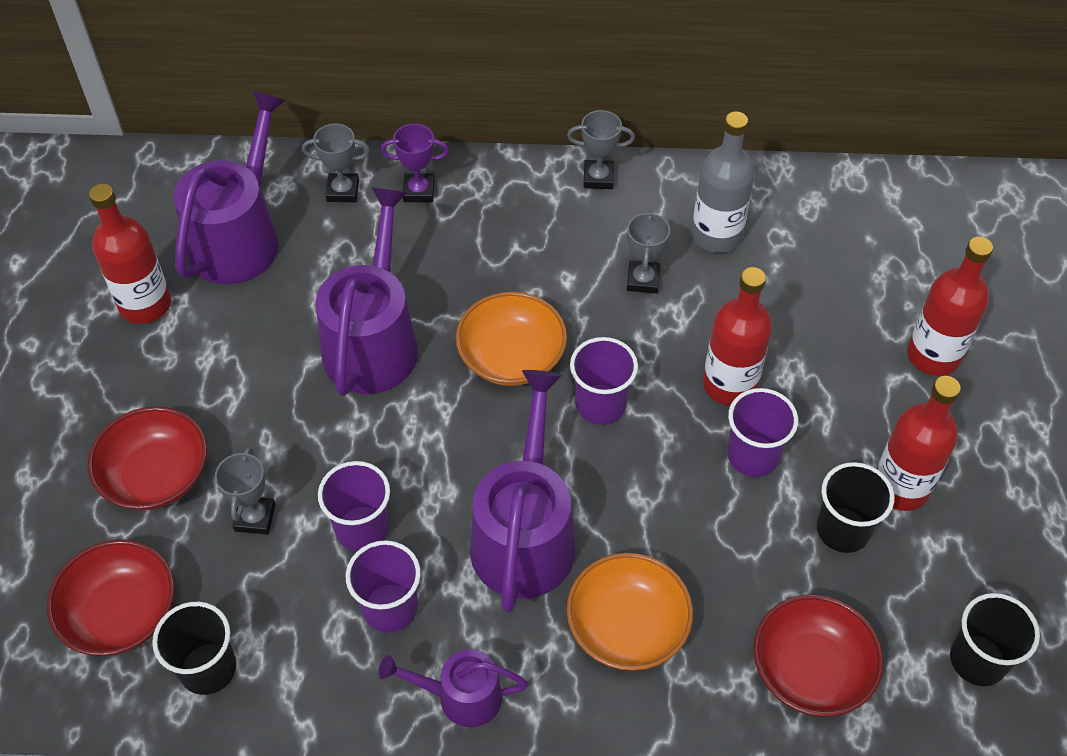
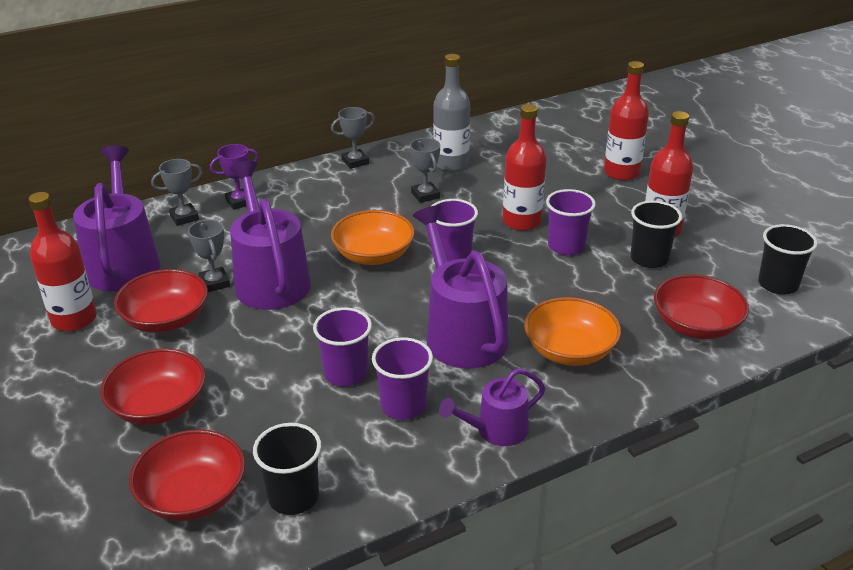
camera: 30 degrees left, 20 degrees down
(232, 350) = (166, 319): none -> red bowl
(255, 517) = (259, 399): grey trophy -> grey trophy (214, 283)

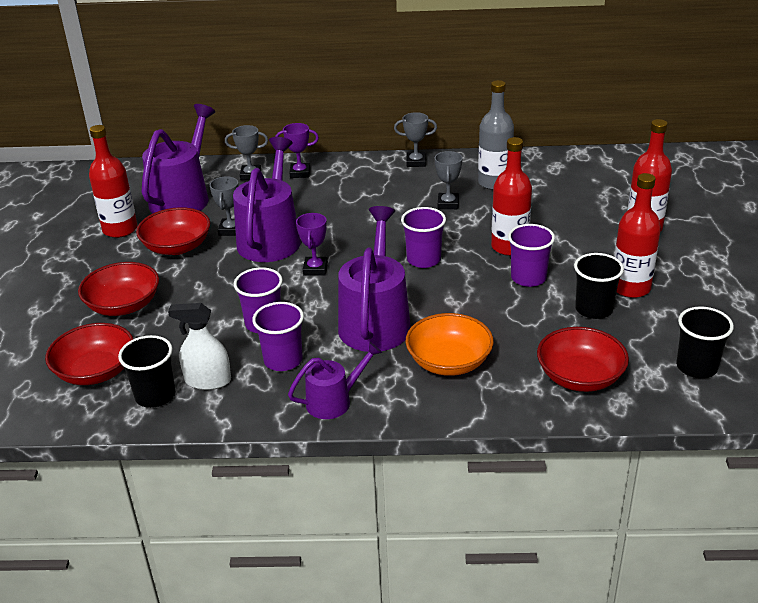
camera: 30 degrees right, 0 degrees up
(340, 457) = (208, 381): none -> white spray bottle
(349, 298) = (315, 269): none -> purple trophy
(373, 255) = (363, 241): orange bowl -> none
(496, 430) = (334, 401): purple watering can -> purple watering can turned 150 degrees clockwise

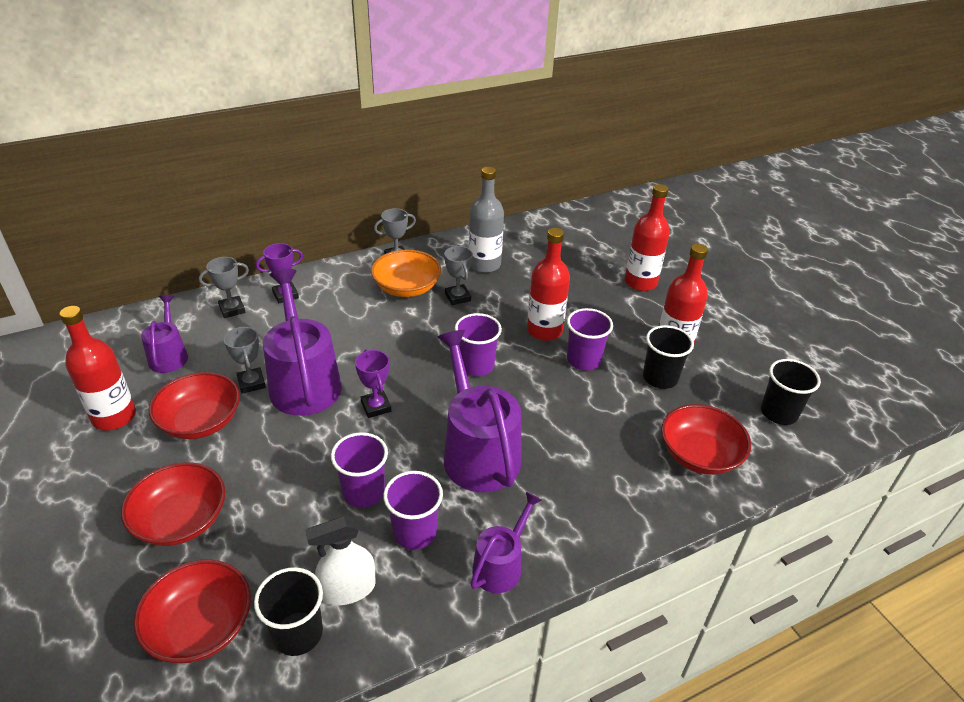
camera: 30 degrees left, 5 degrees up
(183, 198) = (169, 355): purple watering can -> purple watering can, size x0.55
(449, 362) = (578, 477): orange bowl -> orange bowl (407, 288)

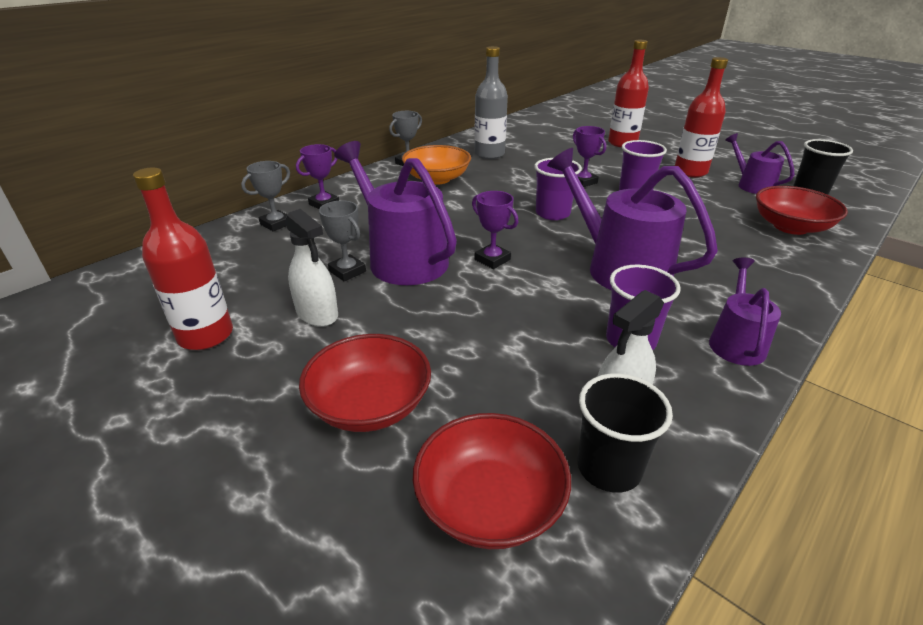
camera: 20 degrees left, 5 degrees down
(169, 355) = (233, 271): purple watering can -> purple watering can (752, 185)
(201, 421) = (317, 313): red bowl -> white spray bottle
(363, 492) = (547, 324): purple cup -> none
(457, 297) = (488, 176): grey trophy -> none
(544, 330) = (583, 182): red bottle -> purple trophy
(660, 378) = (704, 190): black cup -> none

